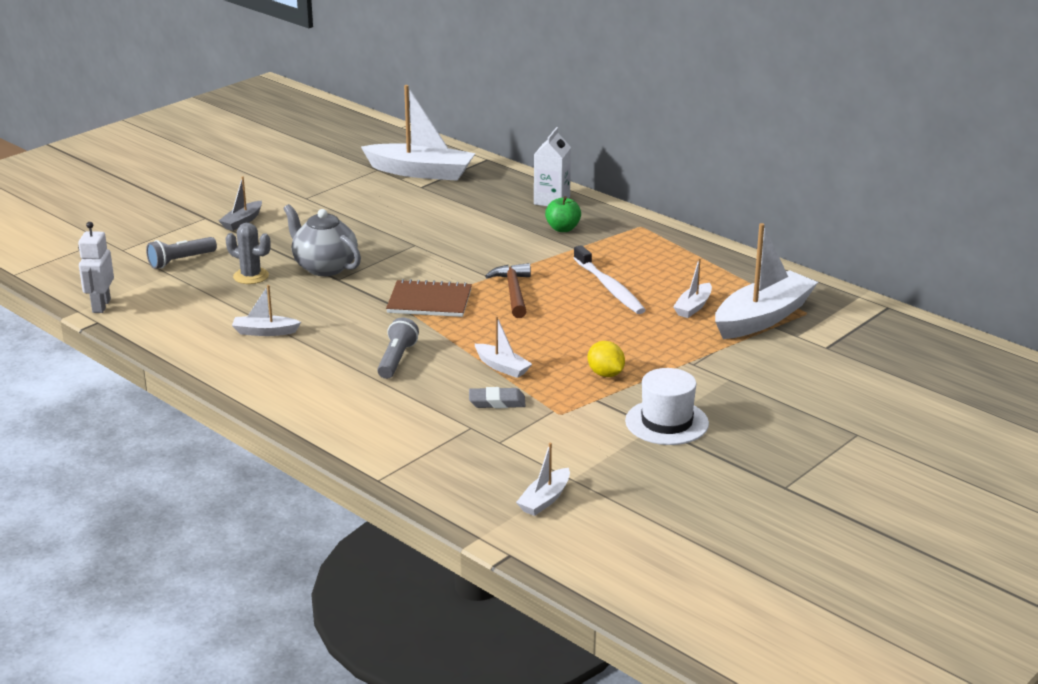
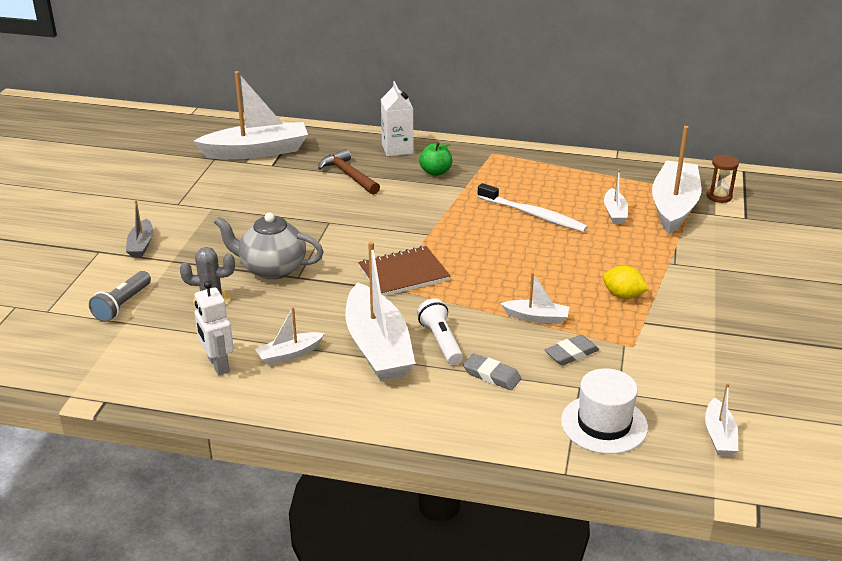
camera: 30 degrees left, 5 degrees up
(101, 306) = (89, 382): white robot -> white robot (218, 365)
(340, 348) = (378, 347): none -> white boat
(397, 359) = (441, 341): grey flashlight -> white flashlight
(407, 396) = (491, 375): none -> grey eraser
(513, 292) = (463, 242): brown hammer -> brown hammer (349, 175)
(666, 422) = (719, 324): white hat -> white hat (604, 424)
(825, 322) = (719, 196): none -> brown hourglass

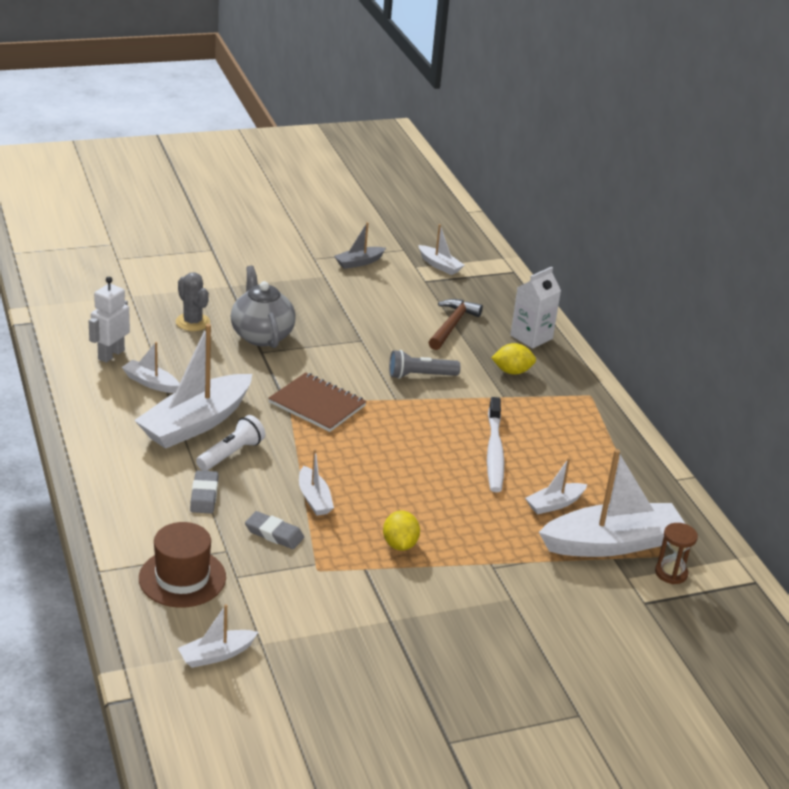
camera: 55 degrees right, 0 degrees up
(122, 305) = (151, 286): grey flashlight -> grey flashlight (420, 375)
(141, 245) = (238, 264): grey boat -> grey boat (359, 262)
(257, 151) = (439, 265): white boat -> white boat, size x0.48
(435, 172) = (512, 371): green apple -> yellow lemon
(604, 424) = (182, 578): white hat -> brown hat

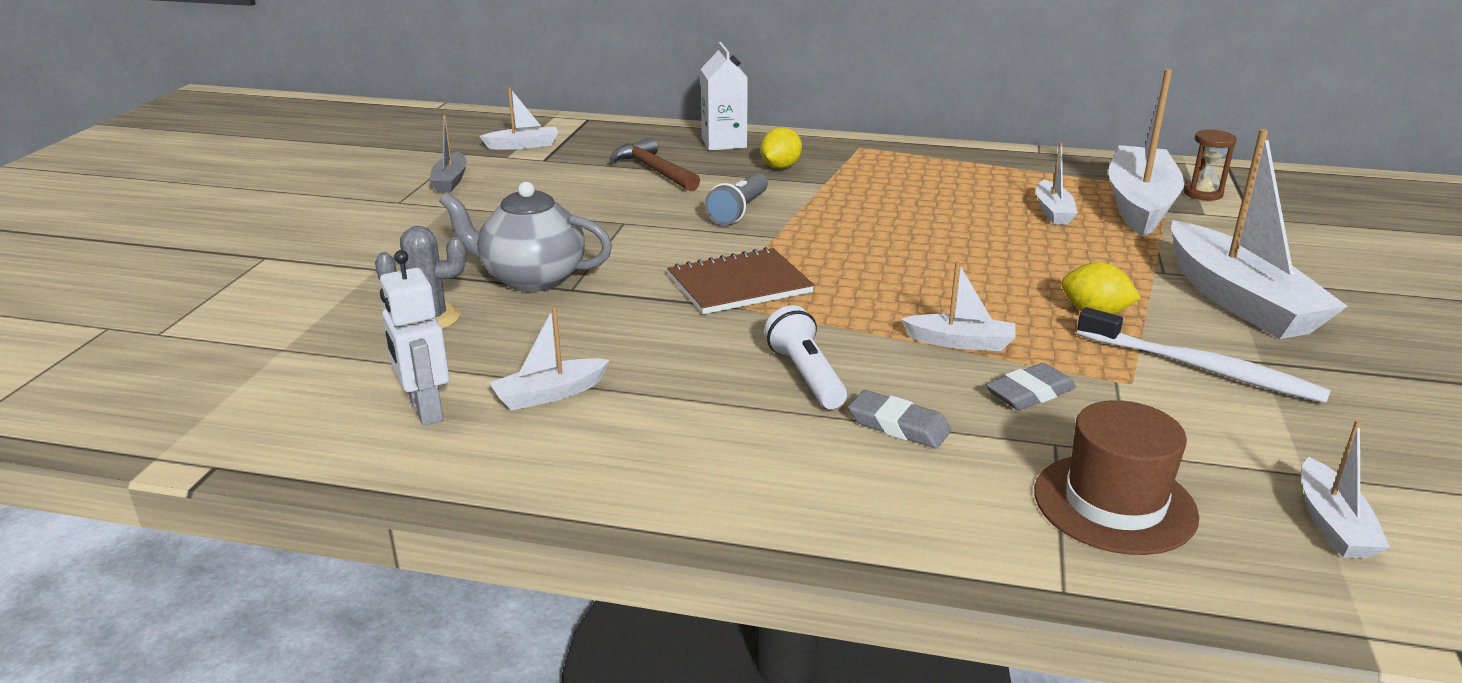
camera: 55 degrees left, 5 degrees down
(196, 423) = (700, 384): white boat -> white boat (1239, 300)
(494, 452) = (931, 214): white toothbrush -> white toothbrush (1201, 368)

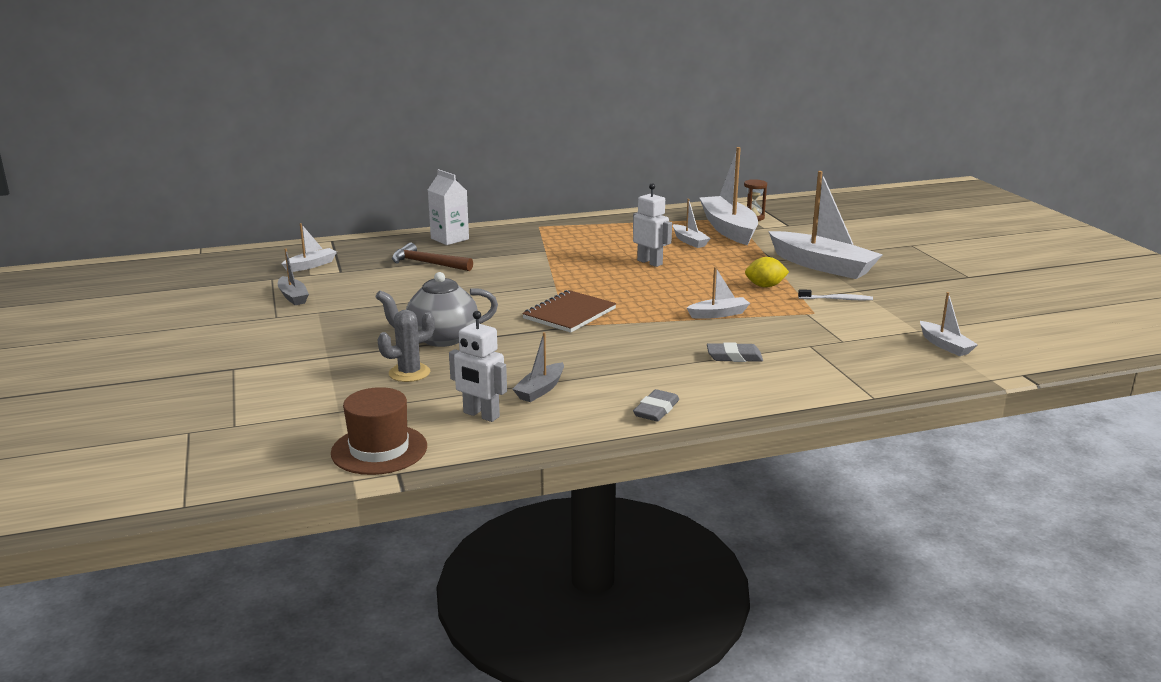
camera: 30 degrees left, 5 degrees down
(549, 394) = (540, 390): white boat -> grey boat
(739, 211) = (515, 276): grey flashlight -> none
(780, 167) = (506, 246): yellow lemon -> none
(806, 375) = (663, 347): white flashlight -> none
(952, 232) = (650, 262): none -> white robot
(1030, 393) = (776, 328): grey eraser -> grey eraser (656, 410)
(1114, 503) = (859, 361): brown hat -> brown hat (379, 450)
(1201, 368) = (836, 299): white toothbrush -> white toothbrush, size x0.56

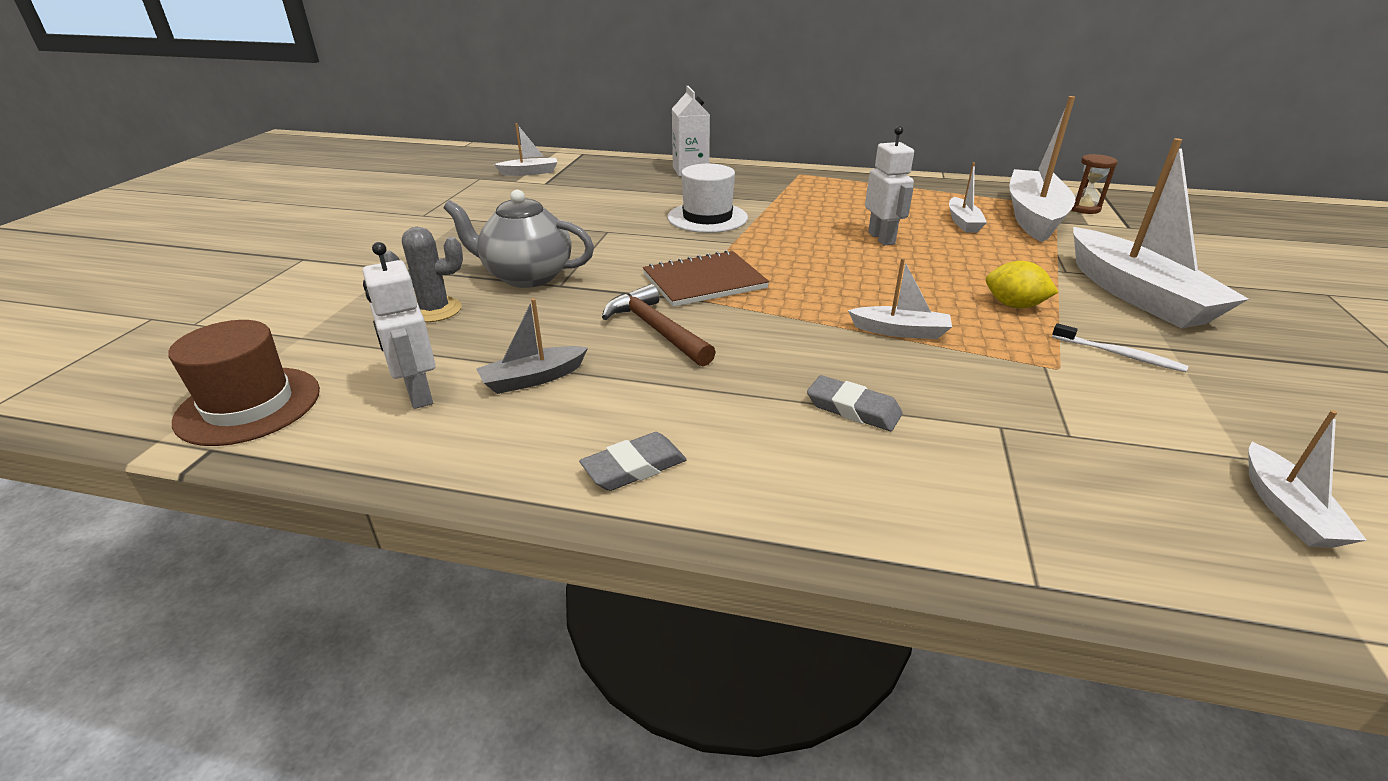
camera: 30 degrees right, 10 degrees up
(293, 297) = (467, 199): grey boat -> none
(427, 263) = (634, 191): brown hammer -> brown hammer (656, 330)
(514, 272) = (707, 218): none -> white hat

